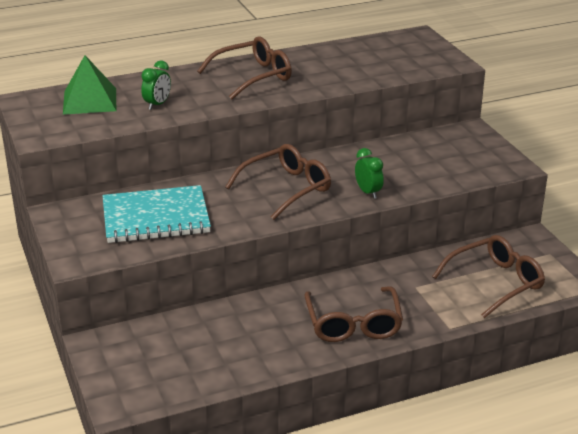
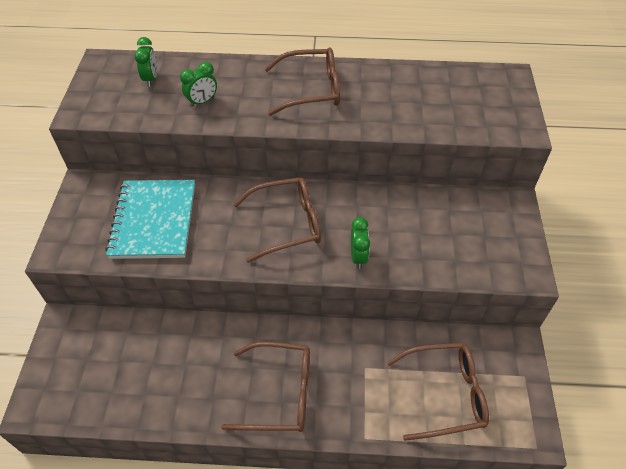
camera: 25 degrees right, 20 degrees up
(89, 101) = (151, 79): green pyramid -> green clock
(156, 217) = (154, 220): turquoise notebook -> turquoise notebook turned 75 degrees clockwise
(353, 324) = (280, 393): brown glasses -> brown glasses turned 105 degrees counterclockwise

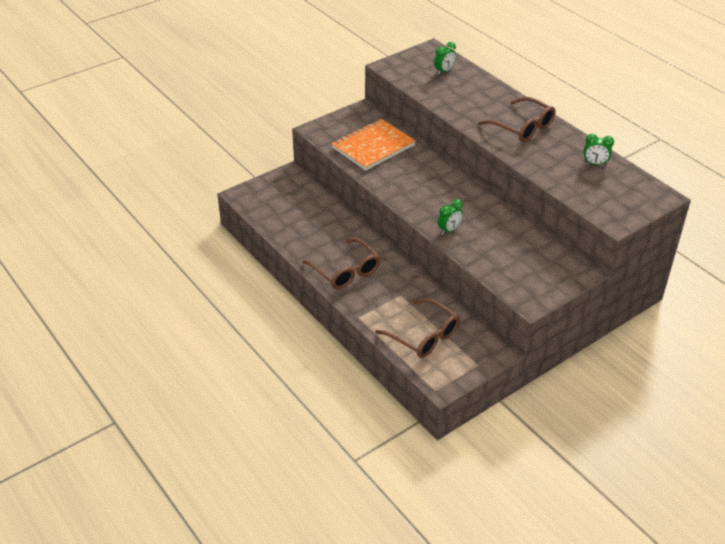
camera: 50 degrees right, 10 degrees down
(154, 220) = (373, 146): turquoise notebook -> orange notebook
(202, 102) = (454, 97): green clock -> green clock (595, 164)
(287, 224) = (435, 192): brown glasses -> none

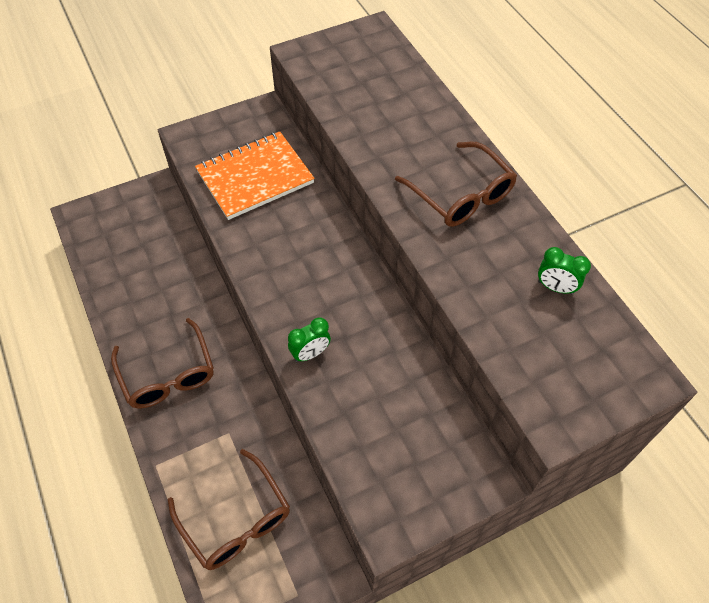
camera: 10 degrees right, 15 degrees up
(444, 71) = (378, 72): green clock -> none

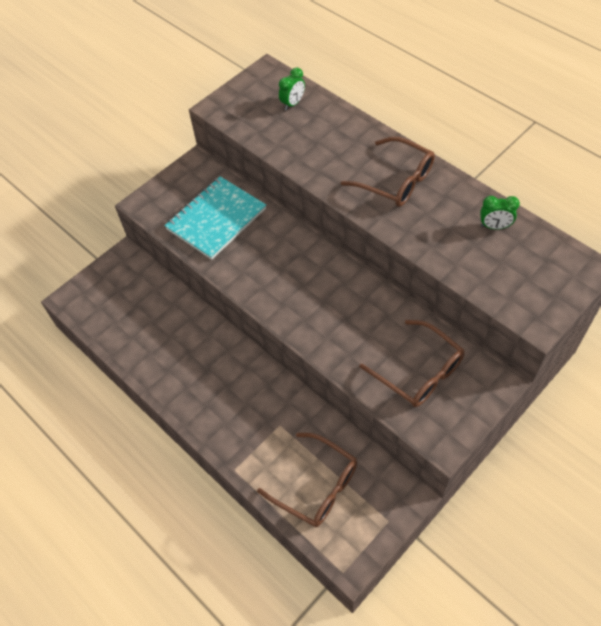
camera: 15 degrees left, 0 degrees up
(168, 375) = (209, 399): brown glasses -> brown glasses (419, 372)
(255, 177) = (216, 219): orange notebook -> turquoise notebook
(310, 353) = (326, 339): green clock -> green clock (293, 103)

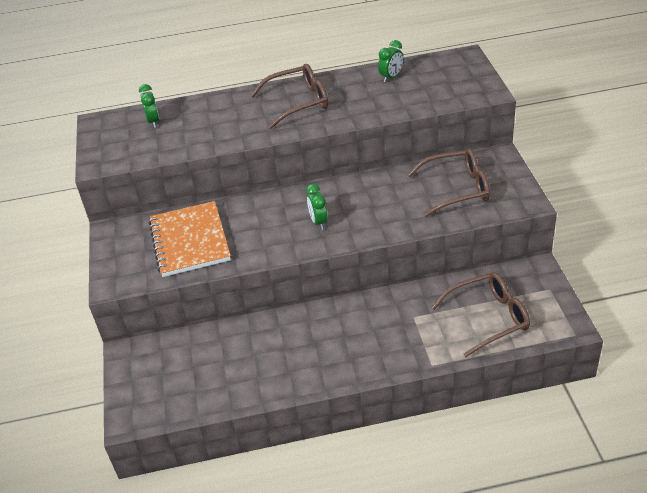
camera: 55 degrees left, 15 degrees down
(216, 219) = (190, 241): turquoise notebook -> orange notebook
(297, 291) = (318, 222): none -> green clock

